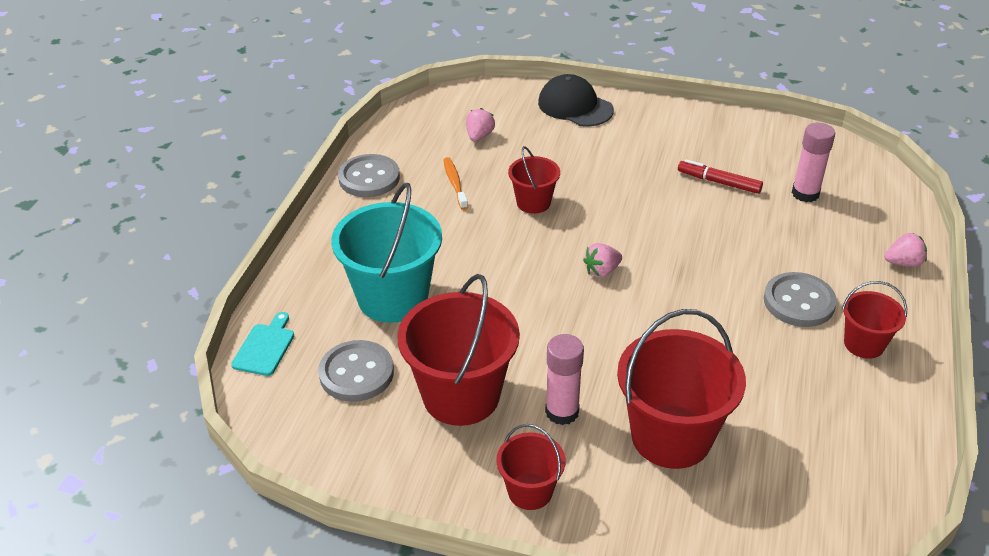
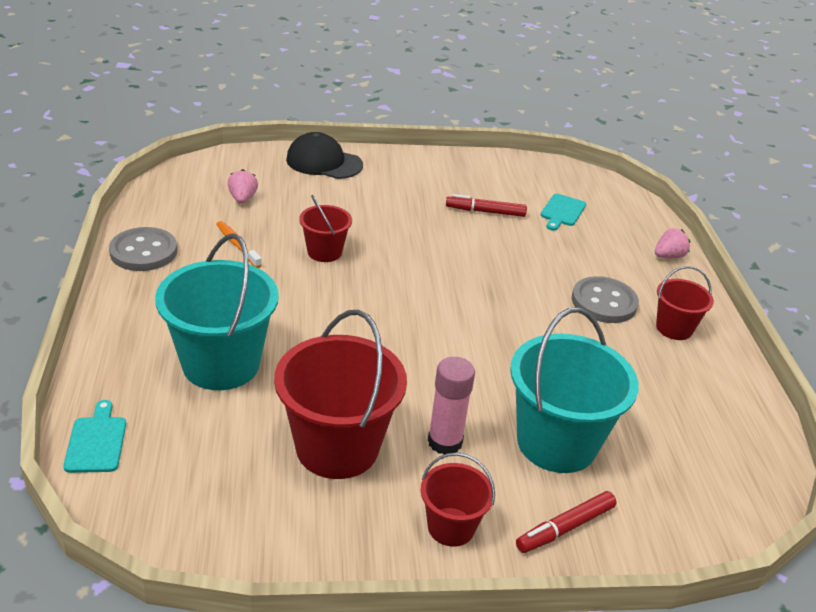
camera: 25 degrees left, 5 degrees down
(356, 373) = (214, 448): grey button -> none
(601, 271) = (419, 304): pink strawberry -> none
(637, 518) = (565, 528): none -> red marker
(671, 436) = (556, 442): red bucket -> turquoise bucket
(805, 193) = (562, 212): pink glue stick -> turquoise cutting board

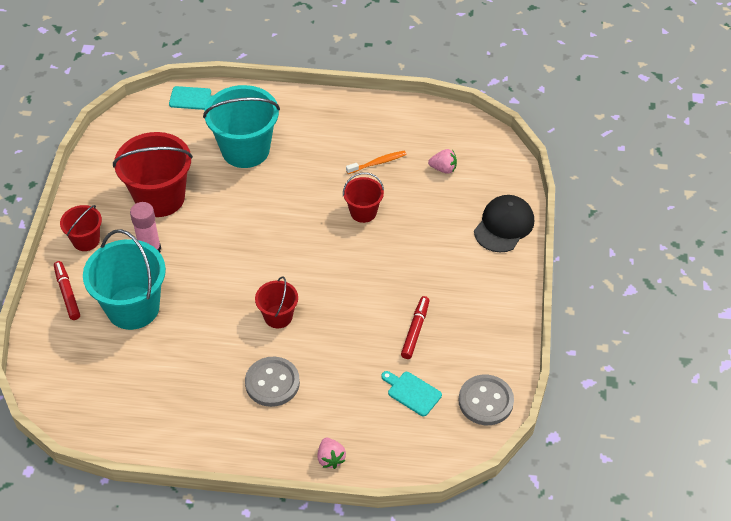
camera: 105 degrees right, 15 degrees up
(143, 252) = (374, 114): grey button -> grey button (485, 401)
(674, 328) = (231, 423): red bucket -> red bucket (278, 316)

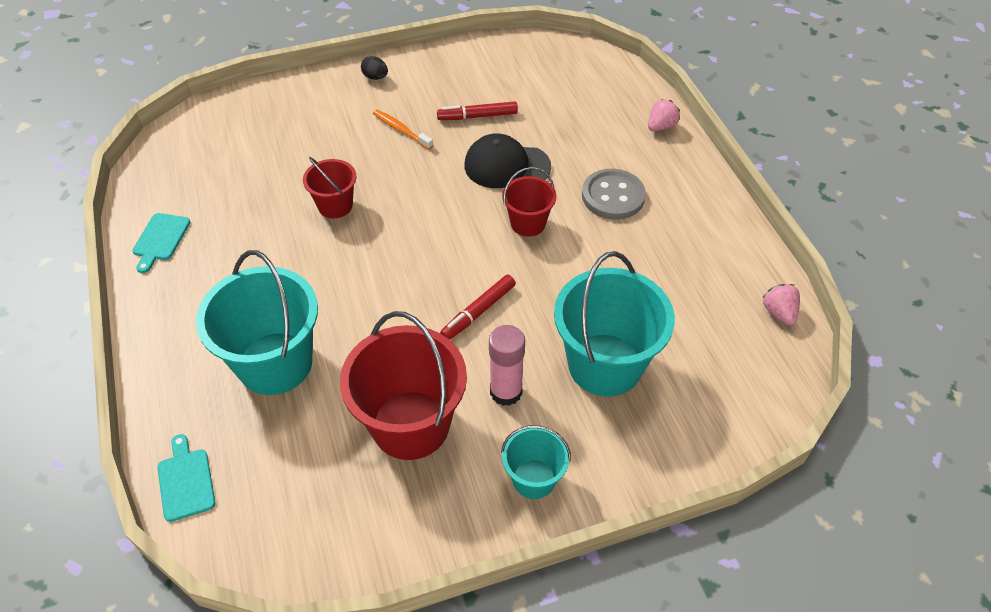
camera: 115 degrees left, 0 degrees up
(67, 293) = (632, 451): red marker -> red marker (478, 312)
(86, 240) = (534, 479): red bucket -> turquoise bucket
(378, 163) = (247, 219): orange toothbrush -> orange toothbrush (401, 130)
(412, 392) = (550, 97): turquoise cutting board -> turquoise cutting board (160, 239)
(443, 169) = (234, 161): pink strawberry -> pink strawberry (779, 312)
(485, 401) = (526, 52): grey button -> none
(503, 278) = (375, 77): none -> black egg
(504, 225) = (302, 94): black cap -> black cap (507, 166)

